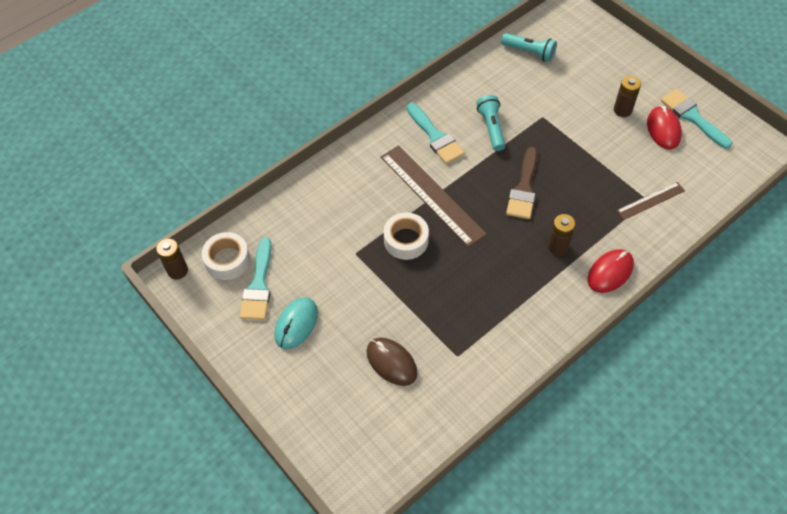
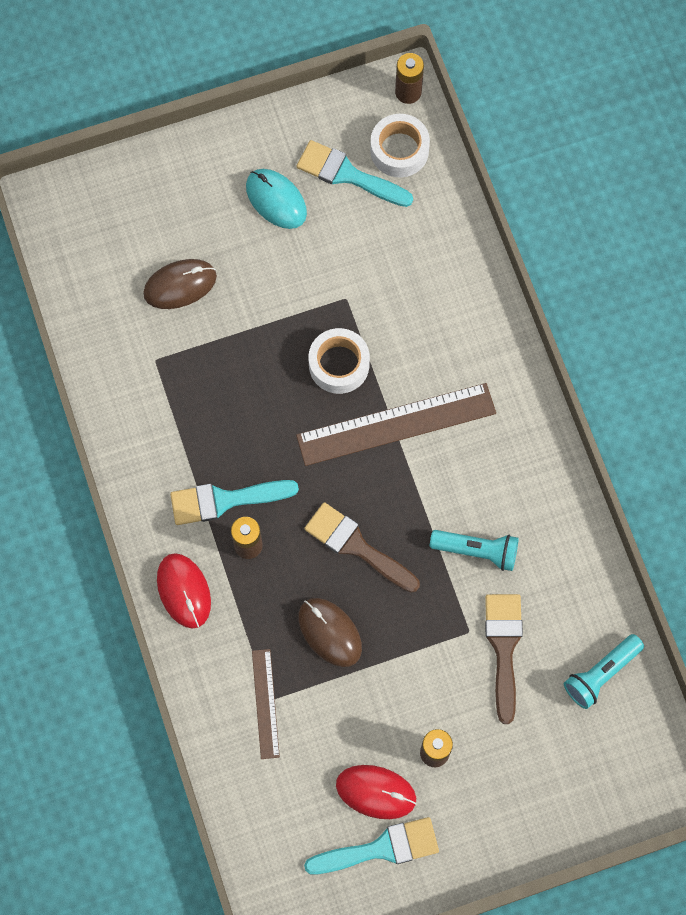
camera: 110 degrees right, 15 degrees up
(435, 136) = (492, 469): turquoise brush -> turquoise brush (225, 500)
(542, 98) = (504, 648): none -> brown brush
(586, 183) = (330, 632): none -> brown mouse

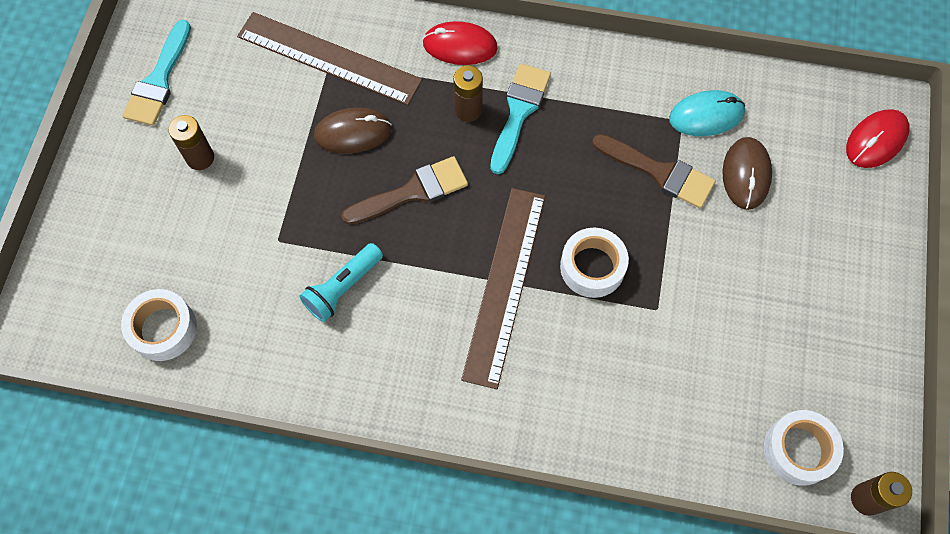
camera: 120 degrees right, 5 degrees down
(265, 703) = (329, 58): brown ruler -> brown ruler, size x1.90
(276, 200) = (796, 301): turquoise mouse -> turquoise mouse (706, 115)
(348, 175) = (793, 383): turquoise brush -> none
(376, 792) = (203, 99): red mouse -> red mouse (876, 140)
(504, 648) = (243, 260): brown brush -> brown brush (659, 172)
(601, 674) = (163, 329): turquoise flashlight -> white tape

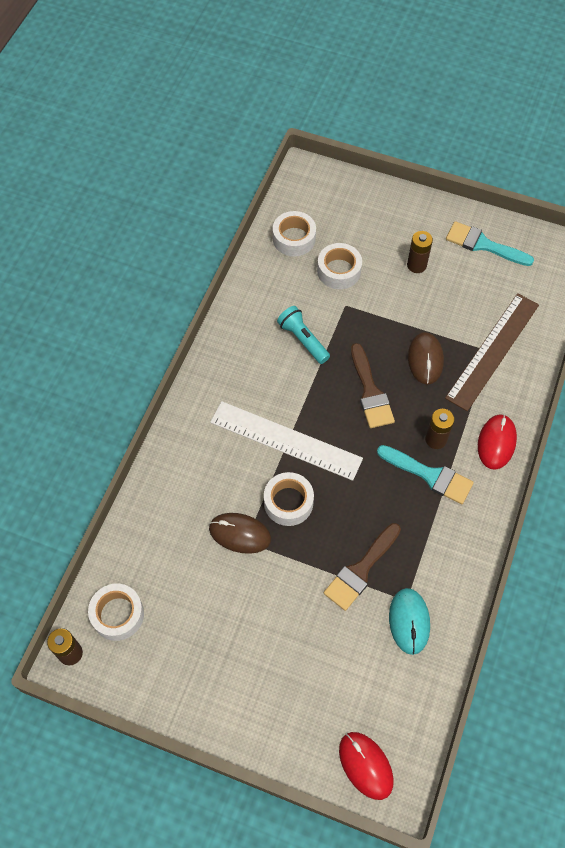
camera: 100 degrees right, 5 degrees down
(218, 257) = (339, 271): none -> white tape
(504, 285) = (286, 440): brown ruler -> white ruler
(746, 174) = (348, 639): brown mouse -> brown mouse (240, 534)

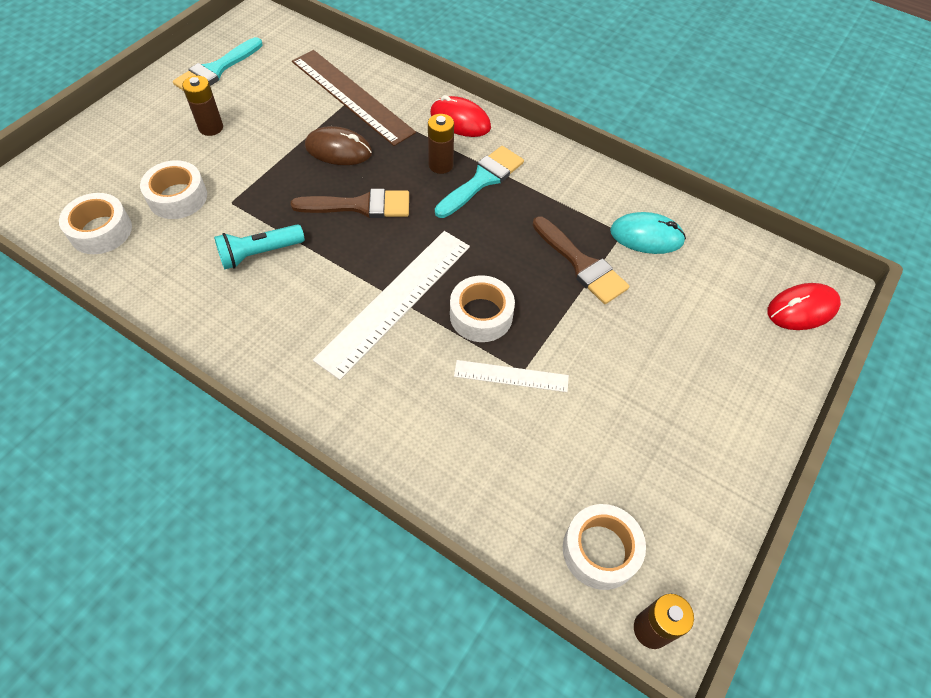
camera: 80 degrees left, 5 degrees down
(240, 534) = (511, 376): brown mouse -> white ruler

